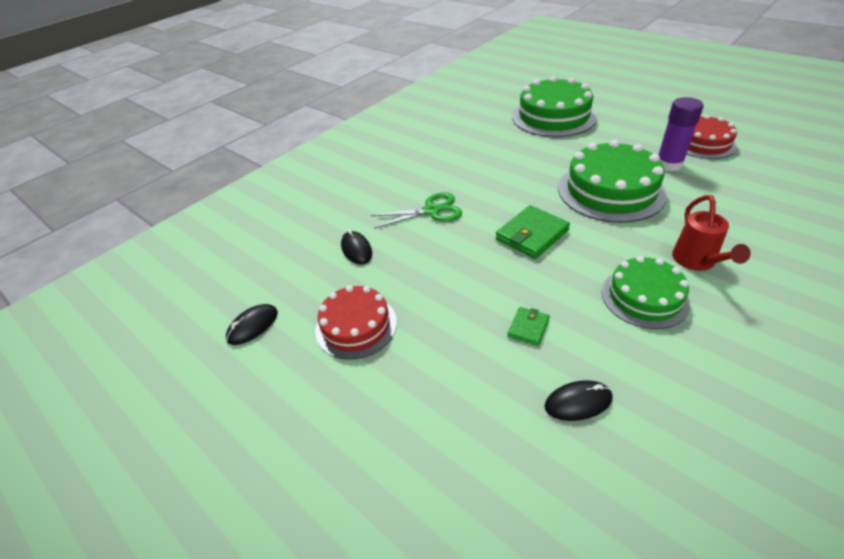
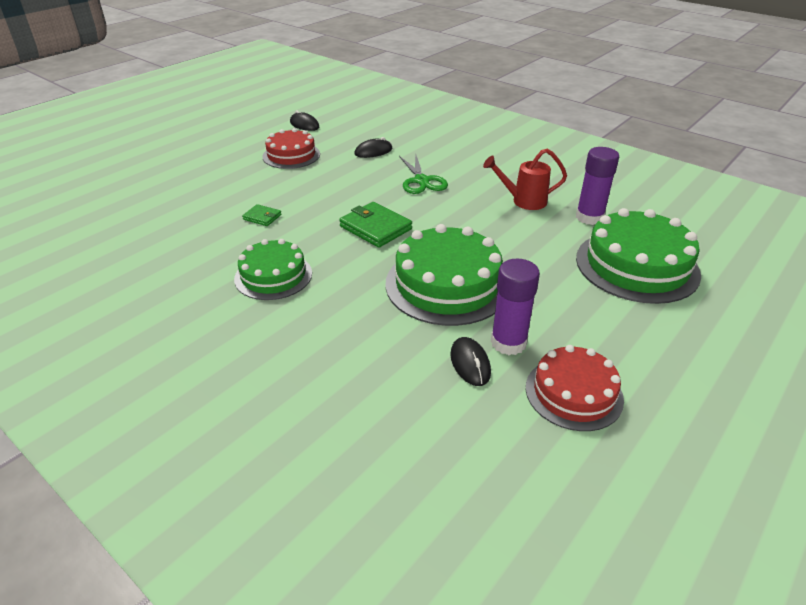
camera: 85 degrees right, 5 degrees down
(491, 129) = (589, 217): none -> purple glue stick
(578, 402) = (188, 230): black mouse -> black mouse (470, 363)
(697, 262) = (309, 317): red watering can -> red watering can (523, 201)

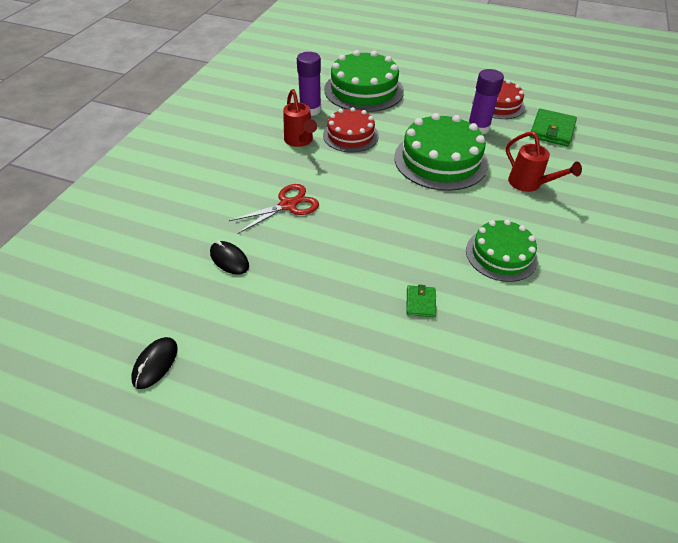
camera: 110 degrees left, 10 degrees up
(291, 155) = (264, 337): red cake -> red cake (350, 135)
(360, 342) = (529, 184): none -> red watering can
(375, 228) = (390, 214): green wallet -> green wallet (552, 130)
(421, 181) = (288, 205): green scissors -> red scissors
(470, 363) = (507, 139): black mouse -> none

